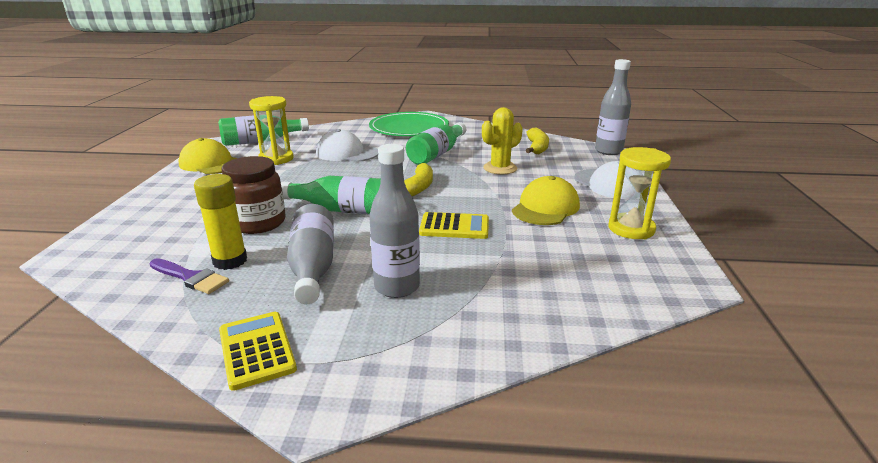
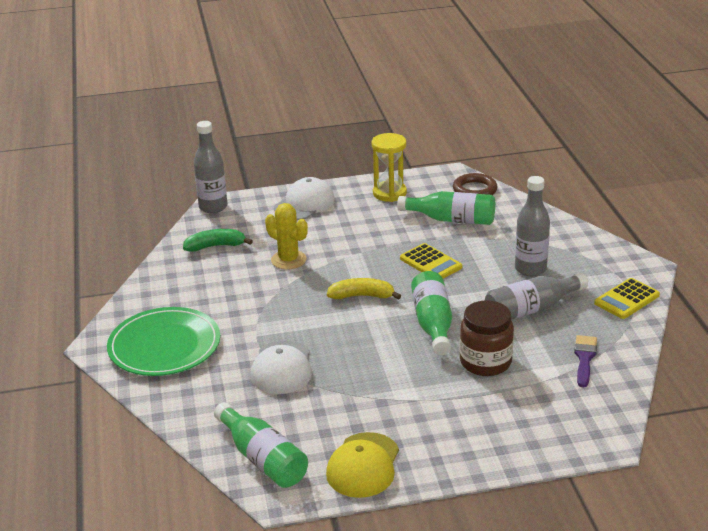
camera: 105 degrees left, 5 degrees up
(230, 261) = (551, 350): yellow glue stick -> none
(276, 159) = (324, 416): yellow hourglass -> none
(437, 154) = (260, 304): green bottle -> green bottle (452, 219)
(454, 227) = (430, 263): yellow calculator -> yellow calculator turned 150 degrees clockwise
(537, 147) = (215, 246): yellow banana -> green banana
(545, 207) = (371, 228): yellow cap -> none
(638, 291) = (474, 190): none -> brown ring

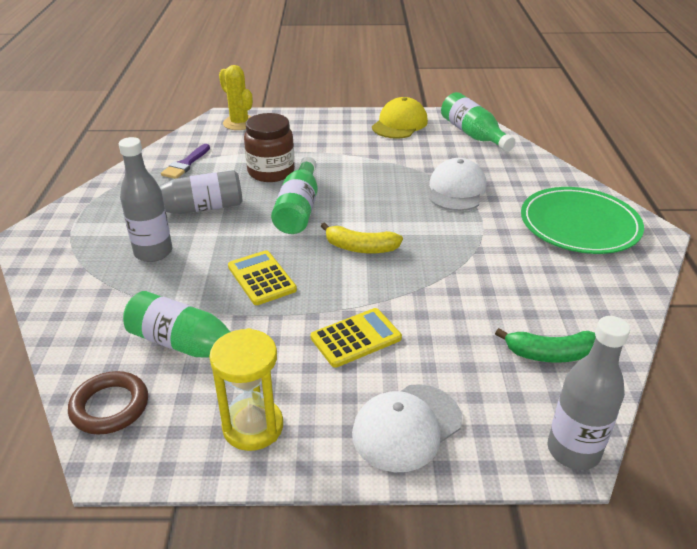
camera: 170 degrees left, 5 degrees up
(288, 260) = (442, 312): yellow cactus -> yellow cactus (239, 123)
(626, 299) = (92, 206): yellow calculator -> yellow calculator (356, 338)

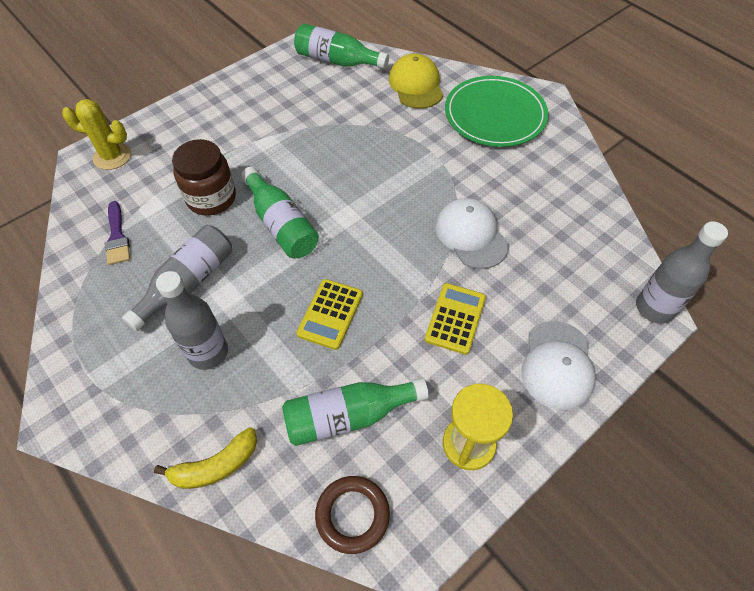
camera: 40 degrees left, 20 degrees up
(261, 278) = (330, 314): yellow calculator -> yellow calculator turned 90 degrees counterclockwise
(360, 248) = (372, 233): yellow banana -> yellow banana (216, 466)
(399, 124) = (265, 79): yellow cap -> yellow cap (416, 85)
(456, 190) = (382, 129): white cap -> white cap (471, 235)
(550, 354) = (579, 243): green banana -> none

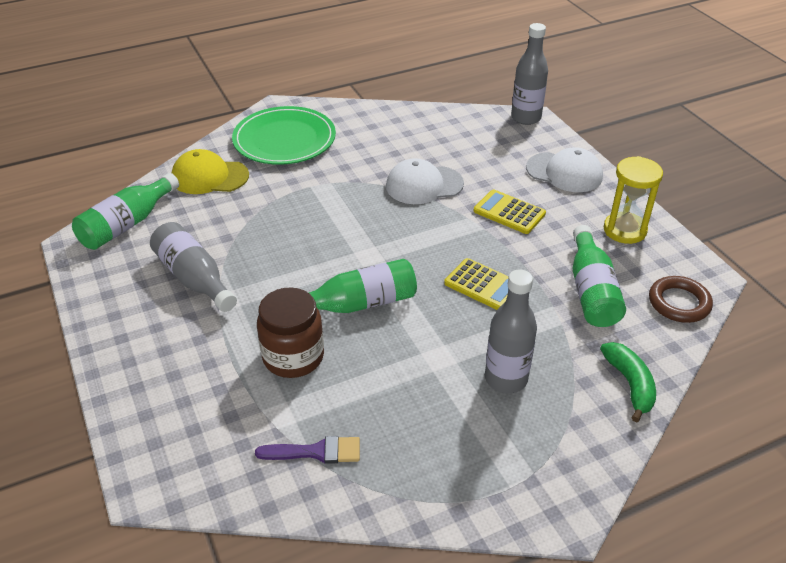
camera: 75 degrees left, 15 degrees down
(112, 156) = (165, 453): yellow cactus -> none
(188, 283) = (412, 388): grey bottle -> grey bottle (194, 278)
(216, 466) = (629, 384): yellow banana -> green banana

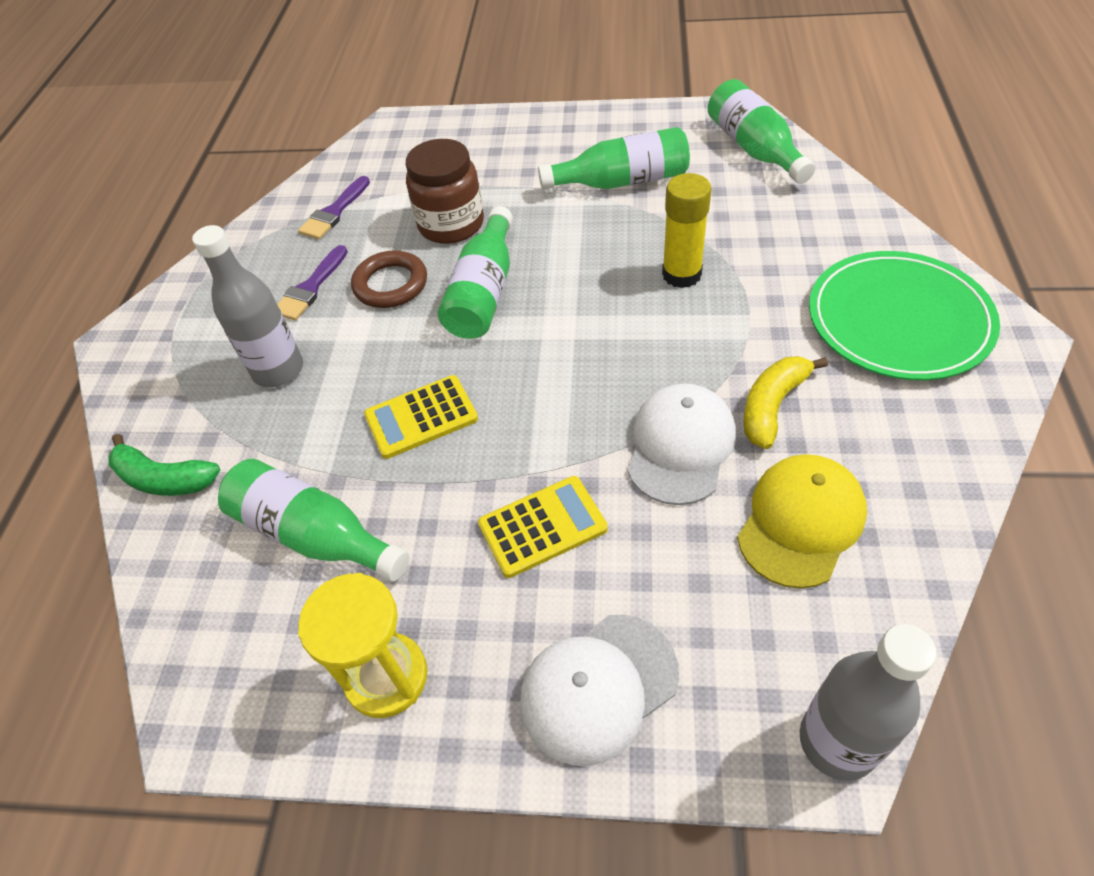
camera: 125 degrees right, 10 degrees up
(194, 278) = (622, 181): grey bottle -> green bottle
(209, 177) = (825, 225): yellow cap -> yellow cap (801, 521)
(288, 220) = (681, 274): none -> yellow glue stick
(375, 164) = (772, 406): none -> yellow banana
(417, 410) = (310, 288): none -> purple brush
(679, 303) = (202, 634): brown ring -> brown ring (390, 284)

